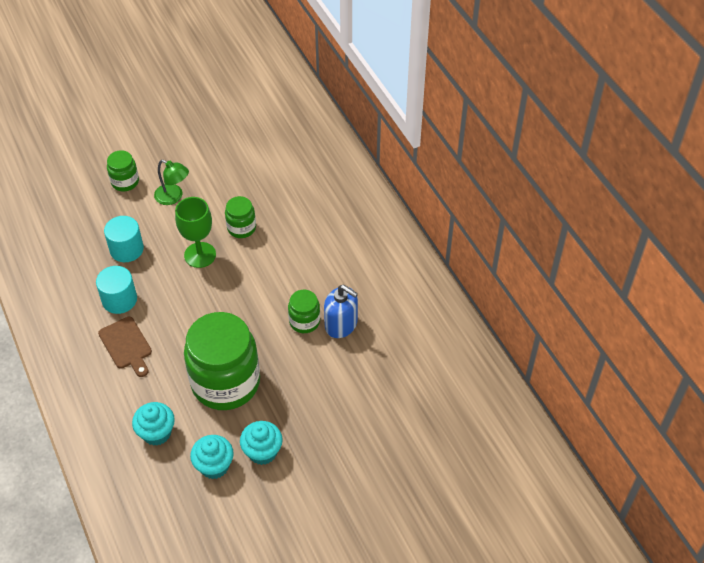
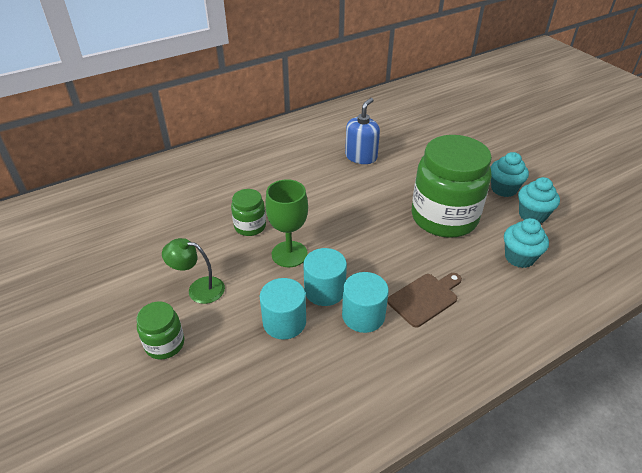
camera: 95 degrees left, 10 degrees down
(152, 276) = (324, 290): none -> turquoise cylinder
(173, 197) = (199, 289): green lamp -> green lamp turned 105 degrees counterclockwise
(304, 321) = (362, 176): green jar -> none

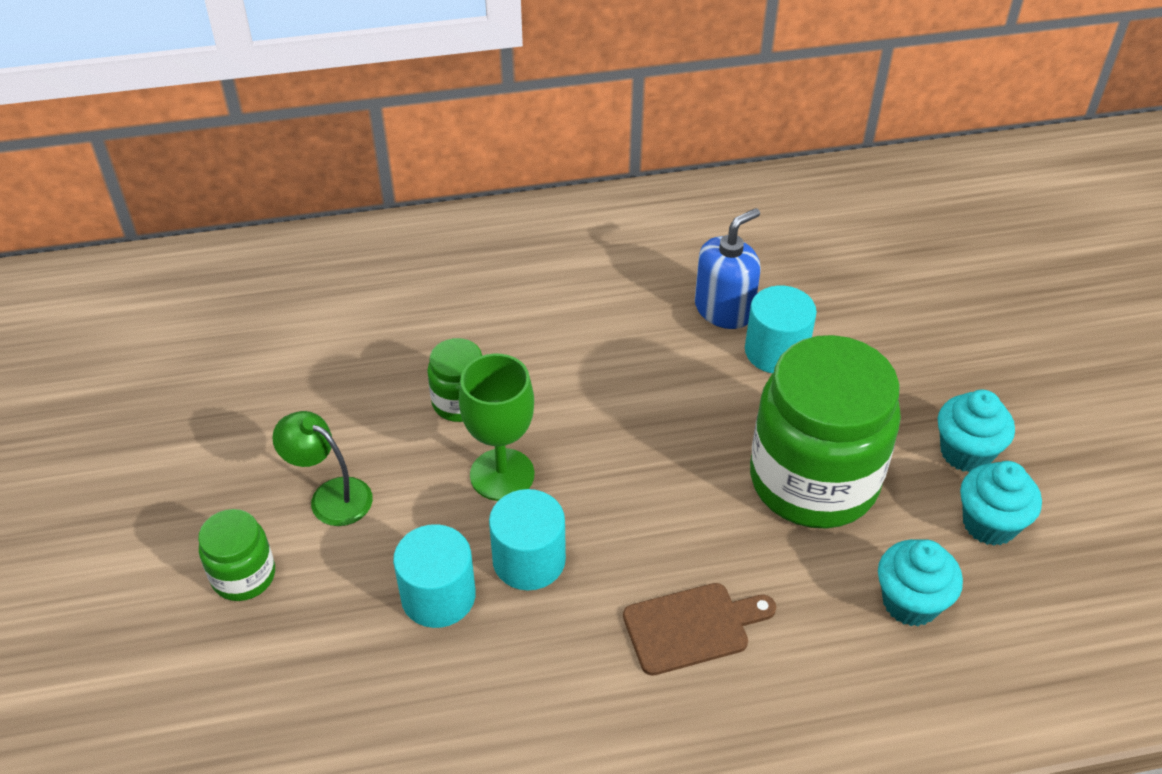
camera: 20 degrees right, 5 degrees up
(363, 315) = (570, 626): turquoise cylinder -> turquoise cylinder (776, 351)

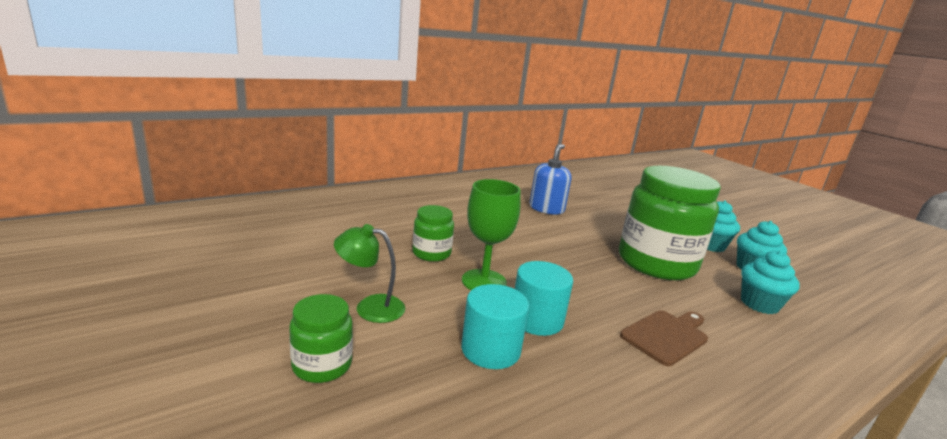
camera: 25 degrees left, 25 degrees down
(776, 351) = (586, 220): turquoise cylinder -> none

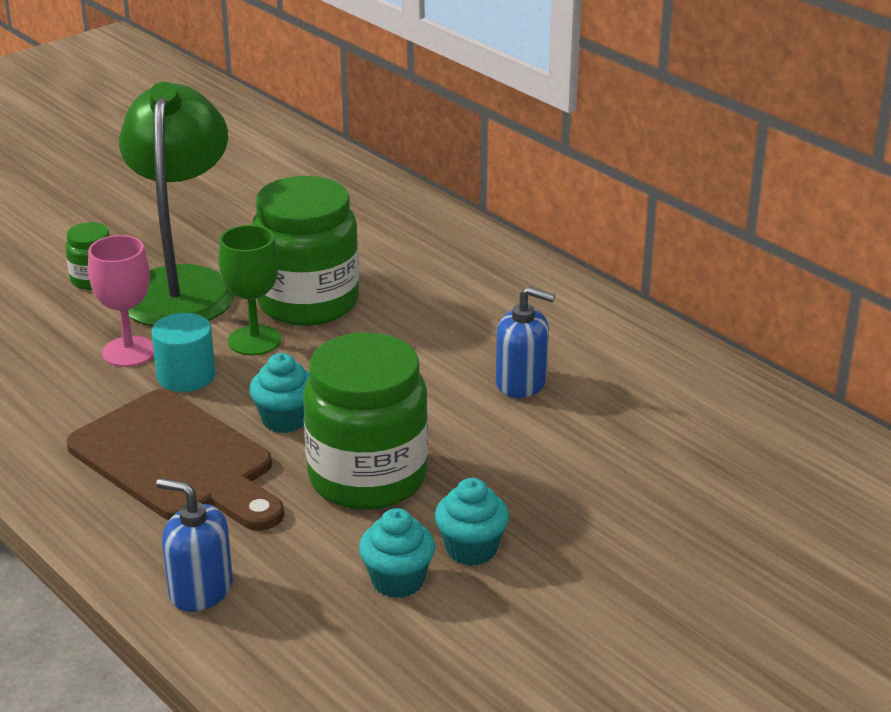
camera: 85 degrees right, 10 degrees up
(370, 307) = (181, 285): green lamp -> green lamp, size x2.42
(431, 253) = (308, 302): green jar -> green jar, size x2.14
(490, 349) = (129, 352): turquoise cylinder -> pink goblet
(666, 336) = (177, 461): brown cutting board -> brown cutting board, size x2.01
(759, 304) = (278, 558): turquoise cupcake -> turquoise cupcake (285, 420)
(818, 339) = (200, 590): none -> blue soap dispenser

